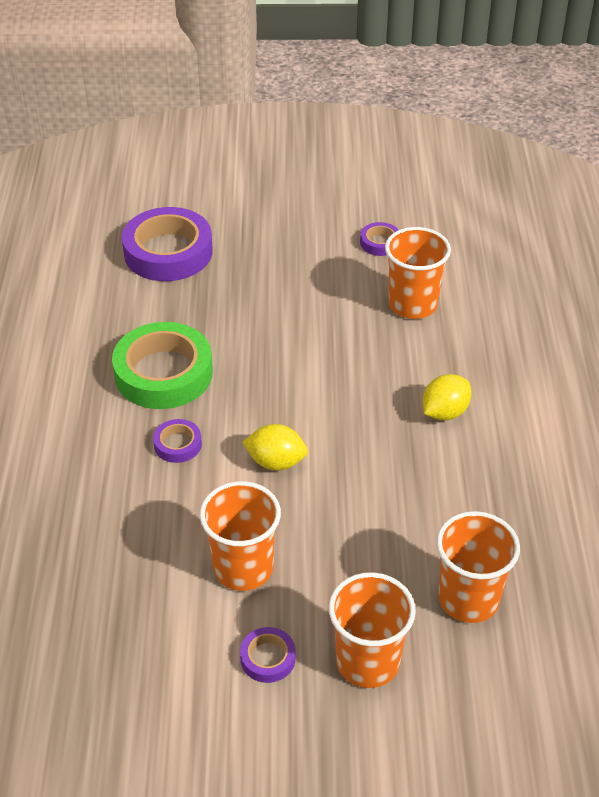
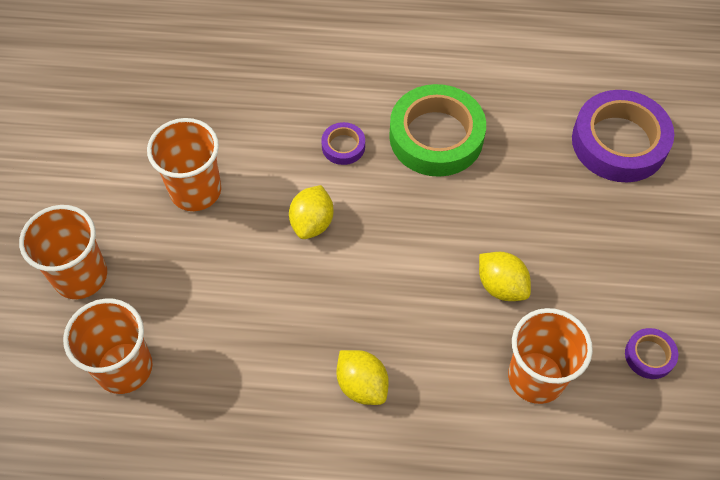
camera: 95 degrees right, 15 degrees up
(268, 658) = (103, 203): purple tape -> none
(329, 325) = (501, 286): none -> yellow lemon

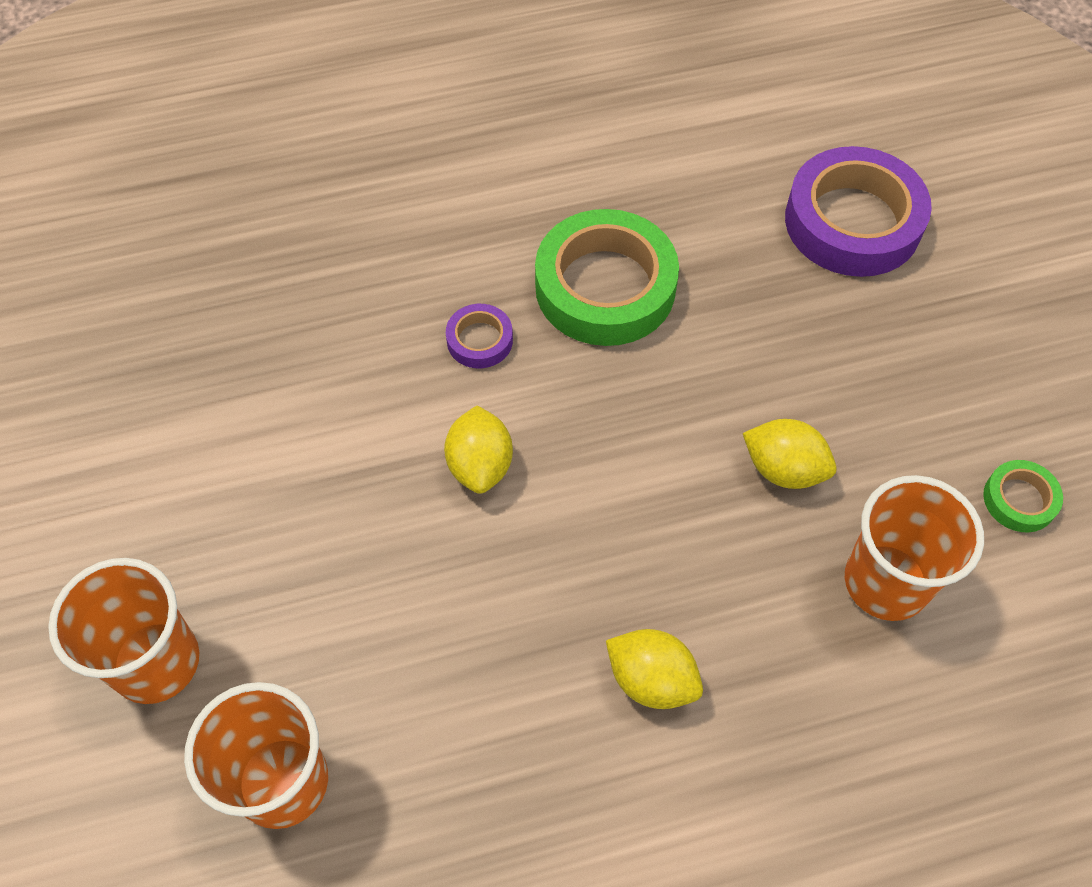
camera: 20 degrees left, 0 degrees up
(195, 190) = (286, 472): orange cup -> none
(649, 355) = (1019, 499): purple tape -> green tape

